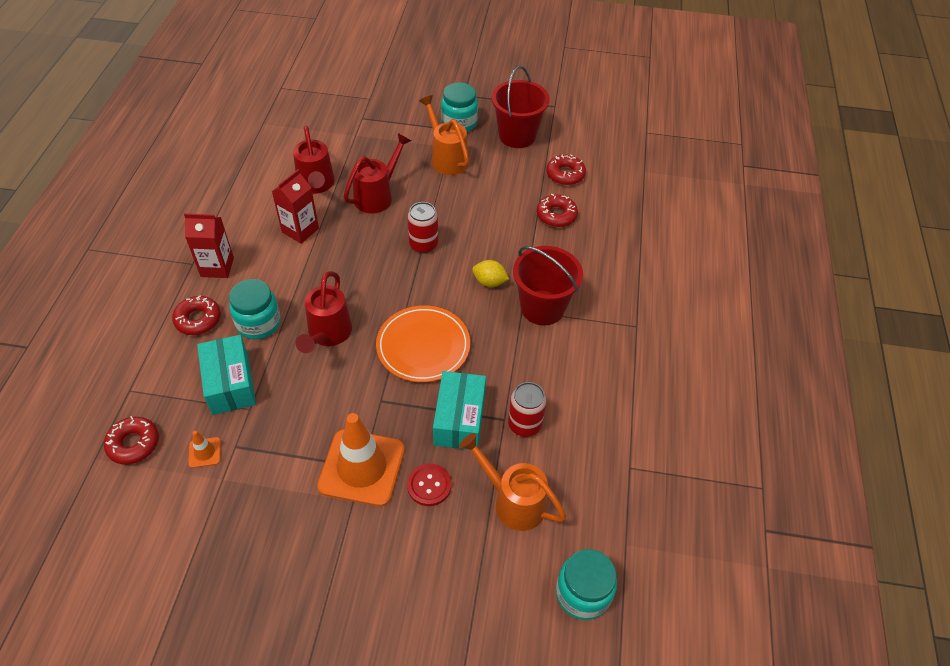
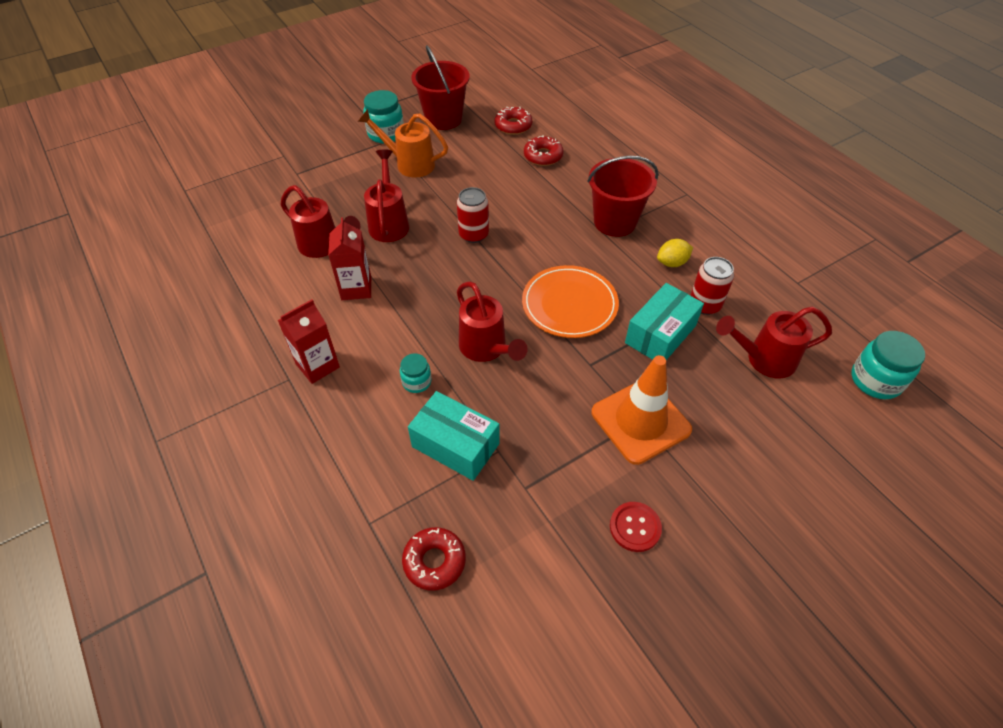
camera: 40 degrees left, 0 degrees up
(198, 319) = (357, 418): red donut -> none
(205, 452) = (507, 514): orange traffic cone -> none
(258, 323) = (416, 382): turquoise jar -> turquoise jar, size x0.58
(429, 485) = (701, 394): red button -> red button (635, 527)
(459, 419) = (660, 334): turquoise box -> turquoise box turned 75 degrees clockwise
(489, 282) = (557, 229): yellow lemon -> yellow lemon (672, 263)
(513, 502) = (764, 359): orange watering can -> red watering can

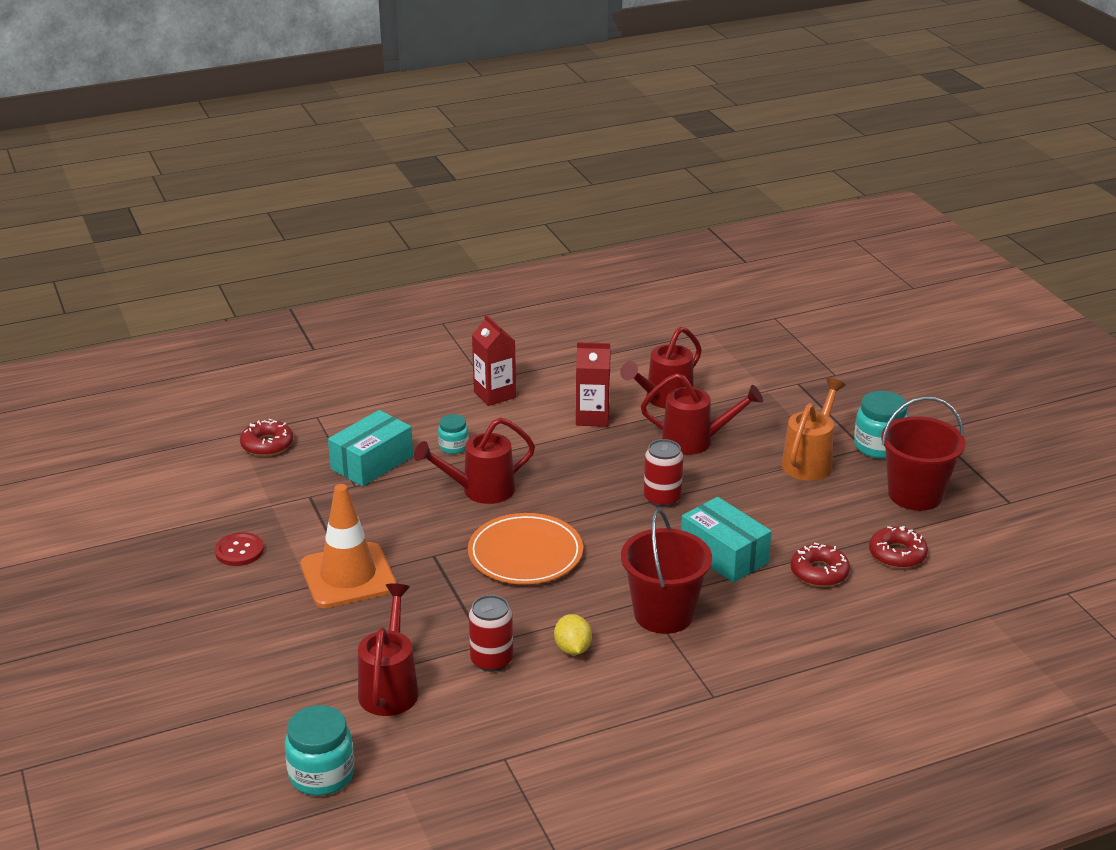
camera: 100 degrees right, 20 degrees down
(660, 334) = (457, 614): turquoise box -> turquoise box (724, 555)

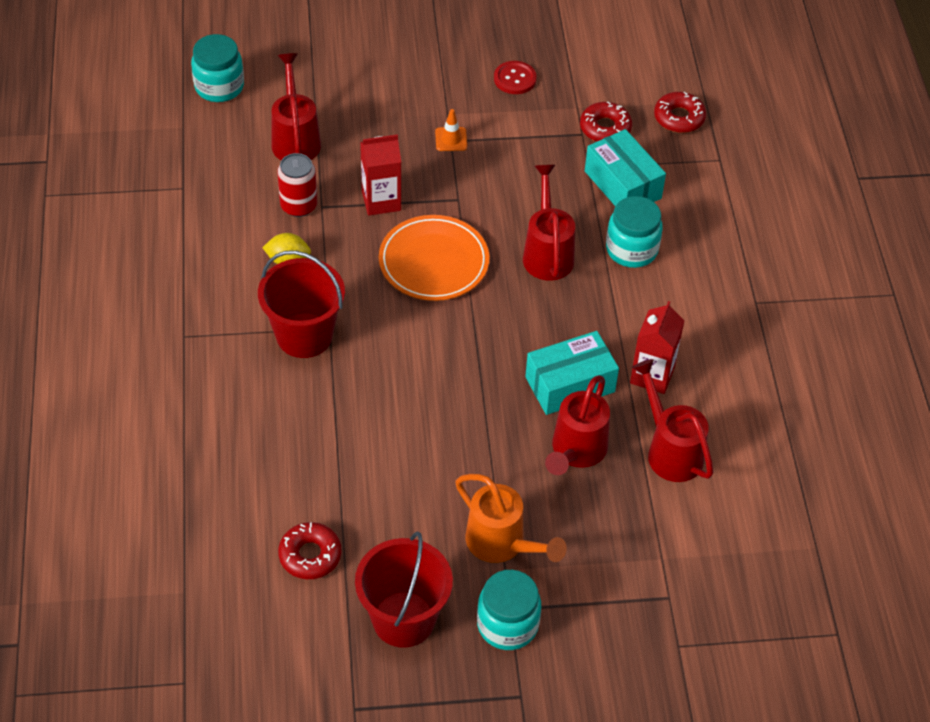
camera: 105 degrees right, 20 degrees up
(348, 576) = (451, 139): orange traffic cone -> orange traffic cone, size x0.42
(390, 688) = (295, 139): red watering can -> red watering can turned 120 degrees counterclockwise
(453, 446) = (631, 249): turquoise jar -> turquoise jar, size x1.71
(494, 394) = (723, 304): red carton -> red carton (381, 201)
(662, 498) = (482, 390): red can -> none
(724, 555) = (370, 409): turquoise box -> turquoise box (570, 384)
(819, 572) = (311, 476): red donut -> red donut (605, 128)

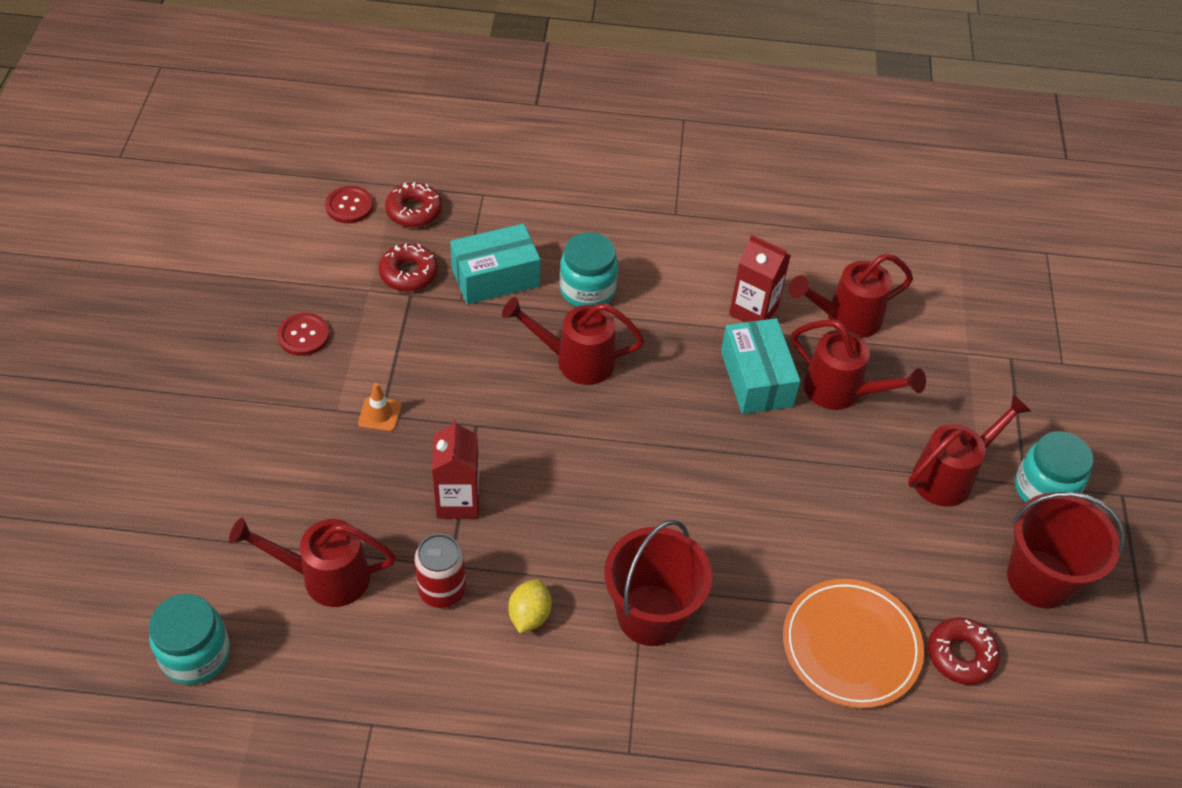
camera: 80 degrees left, 0 degrees up
(433, 262) = (565, 465): orange plate -> orange plate (851, 646)
(501, 544) = (949, 476): orange watering can -> red watering can
(667, 76) = (349, 206): none -> red button

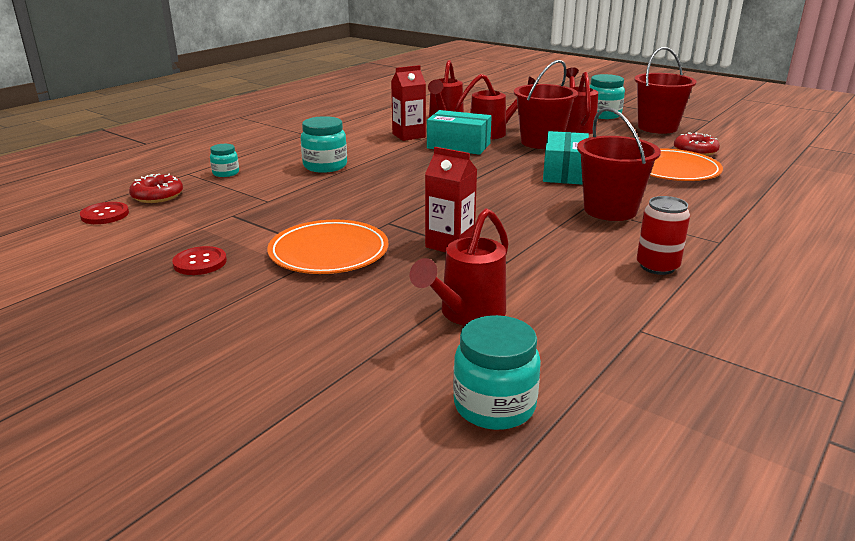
camera: 55 degrees left, 25 degrees down
(380, 414) = (329, 252): orange traffic cone -> orange plate
(408, 273) = (211, 211): red donut -> none
(442, 590) = (528, 269): red can -> red can (657, 266)
(495, 277) = (267, 186): turquoise box -> turquoise box (564, 172)
(505, 222) = (226, 173): none -> turquoise jar
(529, 615) = (579, 245): yellow lemon -> none
(576, 360) = (377, 182): red watering can -> none
(845, 460) = (541, 142): none -> red bucket

